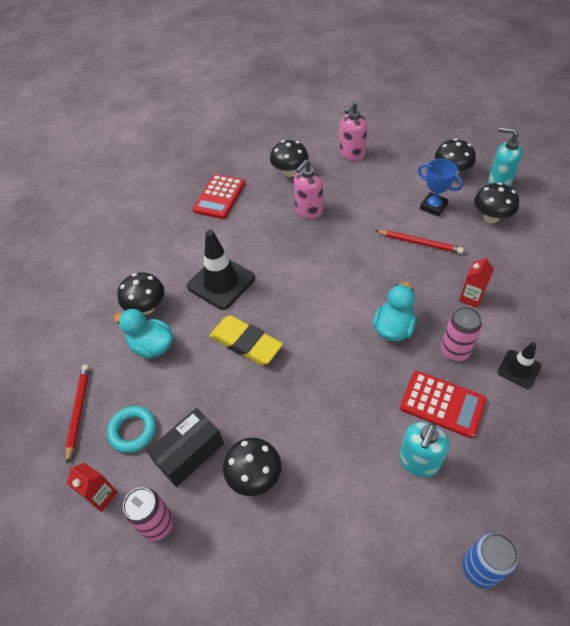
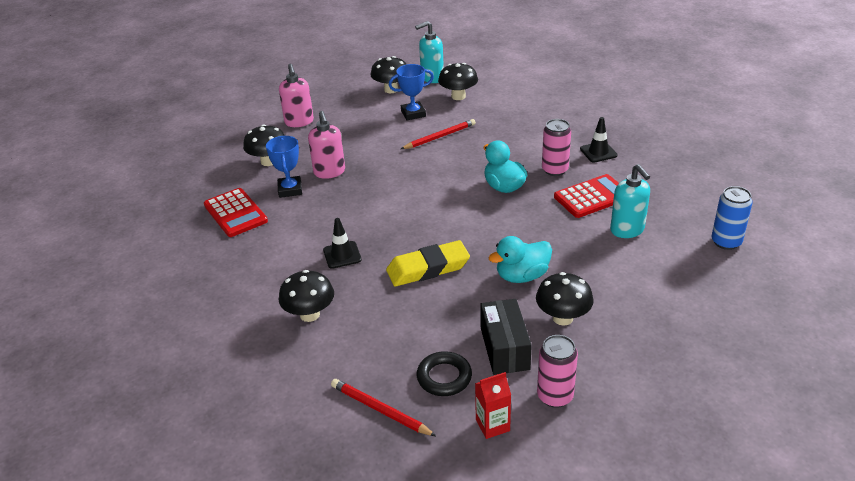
camera: 55 degrees left, 15 degrees down
(133, 431) = (444, 377): turquoise ring -> black ring
(152, 346) = (362, 328): turquoise duck -> turquoise duck (522, 276)
(221, 282) = (342, 255): black traffic cone -> black traffic cone, size x0.56
(268, 205) = (290, 190): none -> blue trophy
(471, 298) = (518, 141): red carton -> none

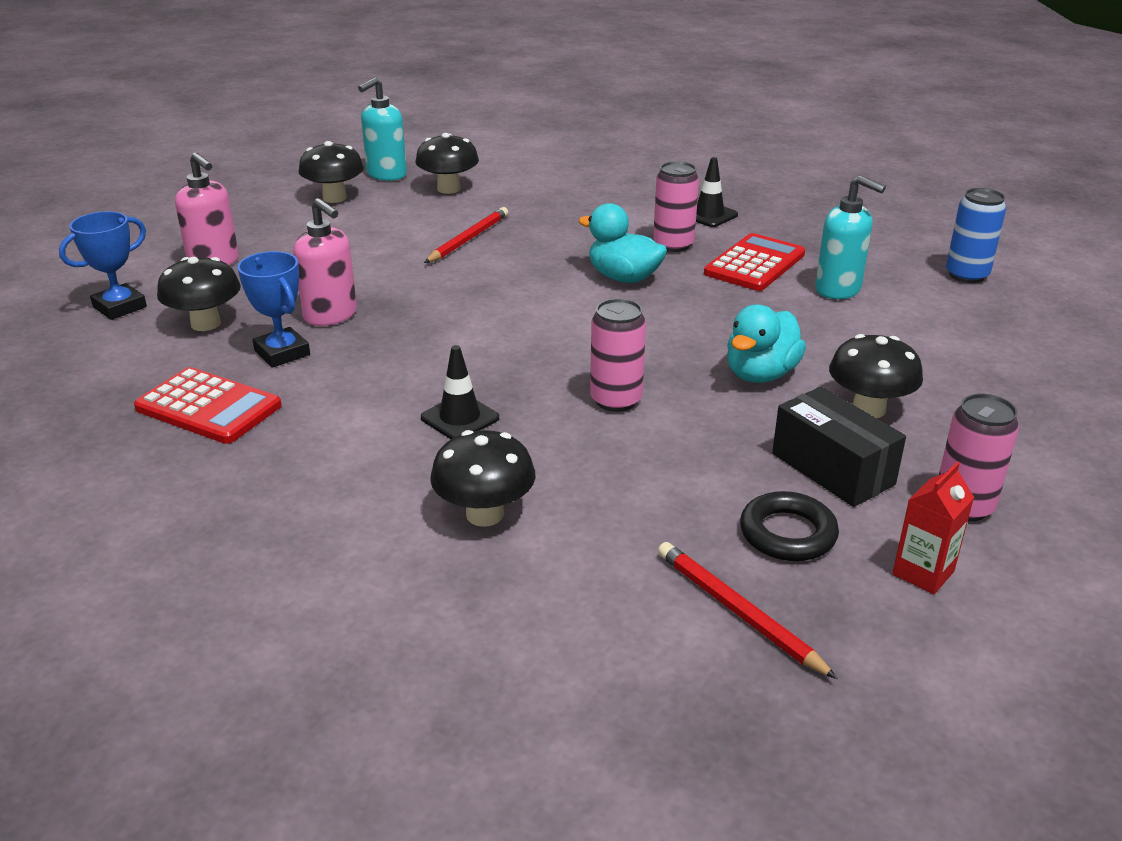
camera: 30 degrees left, 5 degrees down
(380, 410) = (738, 612): red pencil -> red pencil turned 45 degrees clockwise
(413, 114) = (399, 220): blue trophy -> blue trophy (120, 307)
(428, 268) = (616, 400): yellow eraser -> pink can

